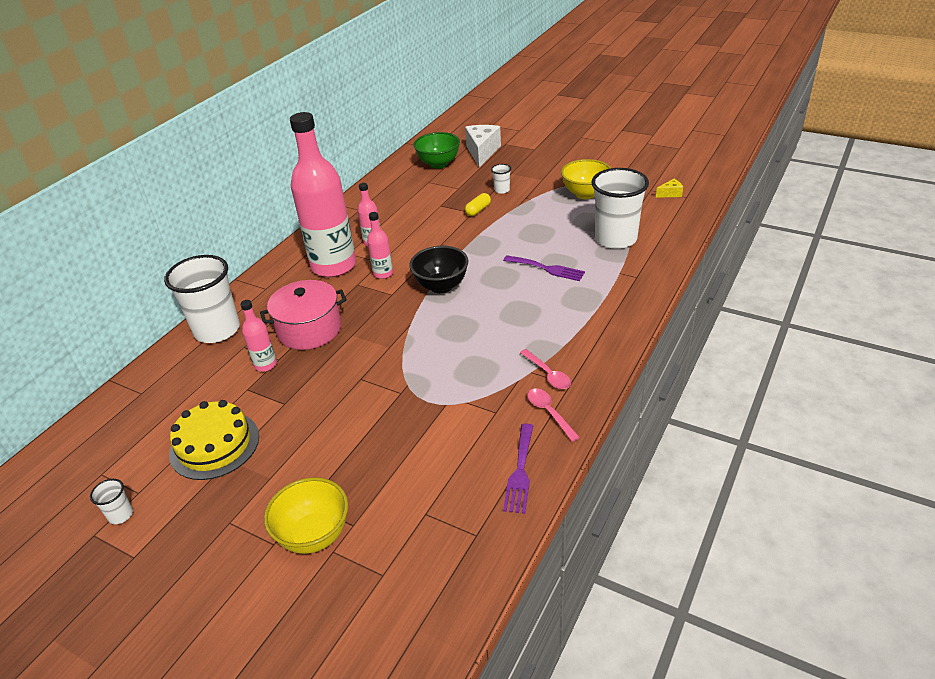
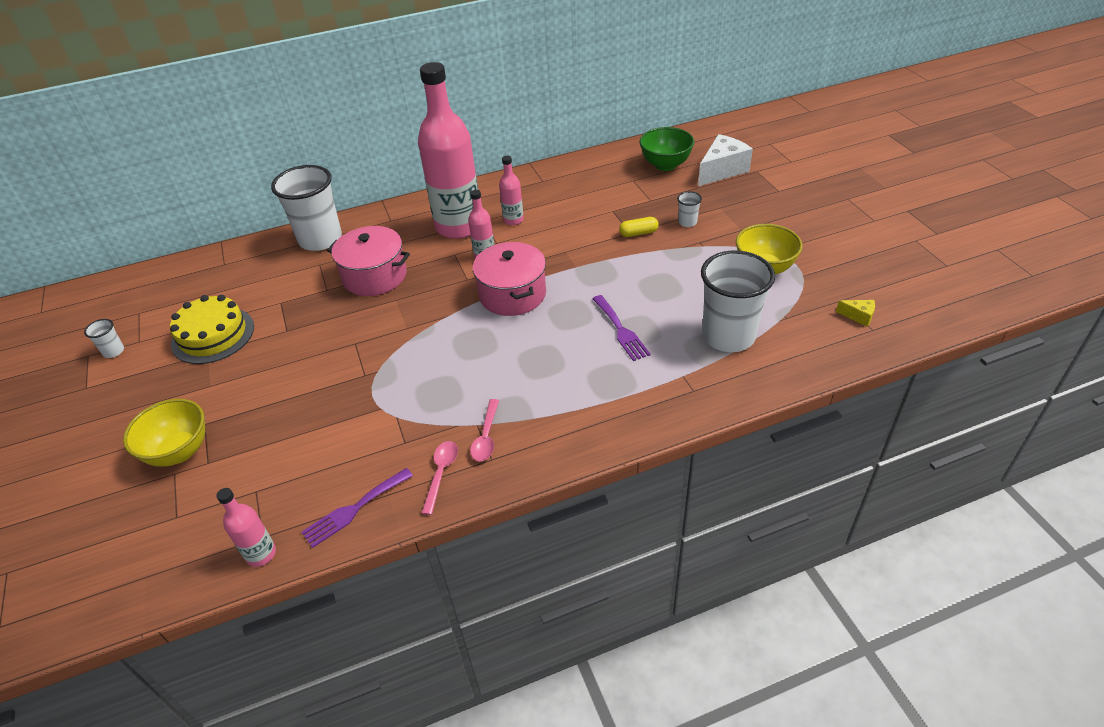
camera: 40 degrees right, 5 degrees up
(265, 365) = (313, 289): pink bottle -> pink bottle (261, 554)
(441, 286) = (512, 294): black bowl -> pink pot

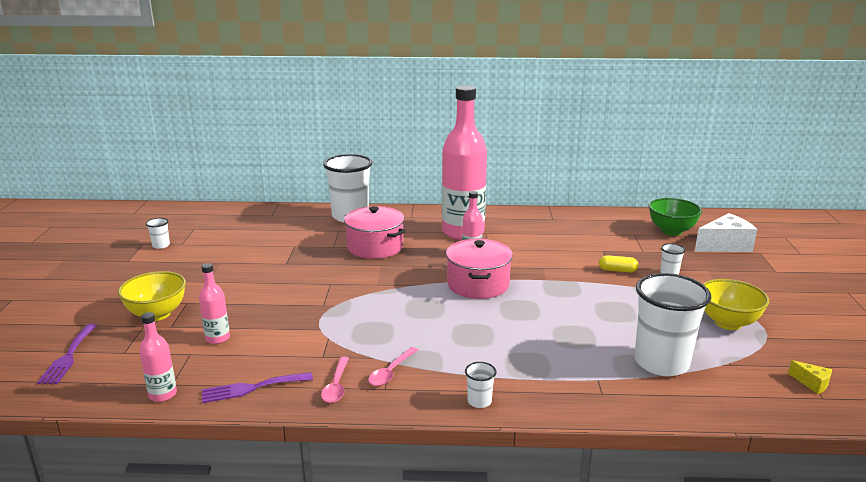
camera: 20 degrees right, 20 degrees down
(213, 335) = (233, 253): yellow cake -> none
(441, 474) = (336, 386): pink spoon -> pink spoon turned 150 degrees clockwise
(513, 220) = (511, 238): pink bottle -> pink bottle (217, 338)
(589, 441) = (479, 401): none -> white cup
(621, 330) = (559, 332): purple fork -> purple fork (68, 356)

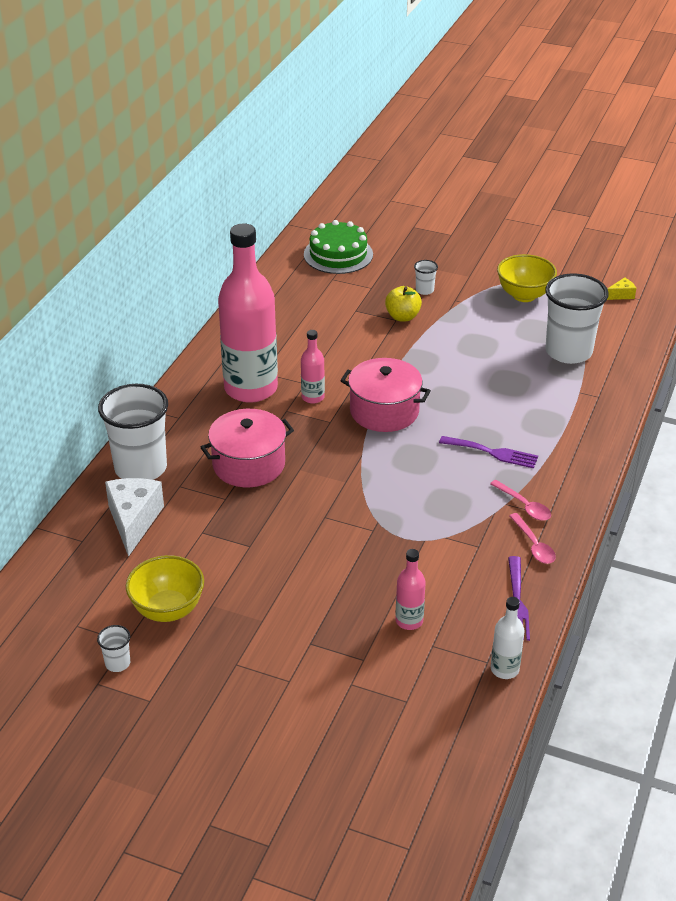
camera: 70 degrees left, 15 degrees up
(68, 356) = (396, 751): purple fork -> purple fork (493, 453)
(157, 314) = (328, 671): yellow bowl -> yellow bowl (168, 610)
(163, 394) = (504, 669): pink bottle -> white bottle
(336, 386) = (533, 545): pink spoon -> pink spoon turned 45 degrees clockwise
(479, 401) = (587, 464): white cup -> none
(617, 270) = (402, 317): yellow capsule -> yellow apple
(671, 231) = (338, 254): green bowl -> green cake
(724, 245) = (388, 238): white cheese -> white cheese (133, 521)

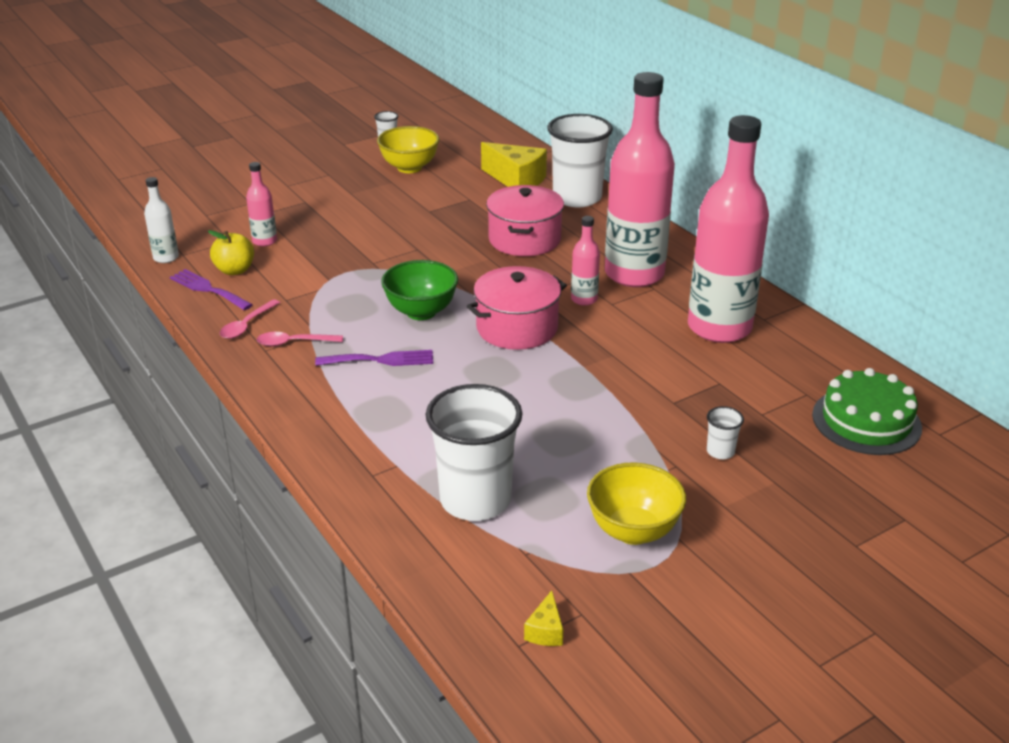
camera: 125 degrees right, 5 degrees down
(133, 521) = (516, 180): white cheese -> yellow cheese
(289, 329) = (719, 328): none -> pink bottle
(402, 317) = (675, 409): yellow apple -> yellow apple (235, 270)
(414, 465) = (421, 312): none -> green bowl
(493, 453) = (381, 360): purple fork -> purple fork turned 150 degrees counterclockwise
(533, 545) = (247, 325): pink spoon -> pink spoon turned 75 degrees counterclockwise

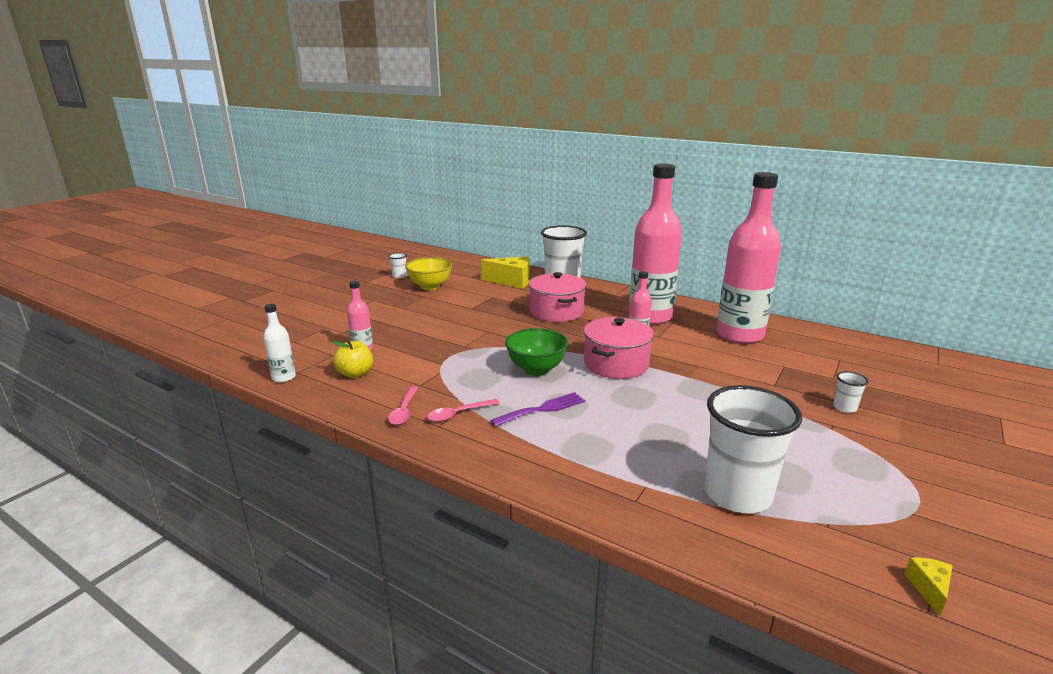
camera: 25 degrees left, 10 degrees down
(208, 289) = (344, 392): purple fork -> none
(545, 631) = (929, 589): yellow cheese -> yellow cheese turned 150 degrees counterclockwise
(633, 531) = (871, 480): yellow bowl -> none
(866, 421) = (892, 366): green cake -> none

